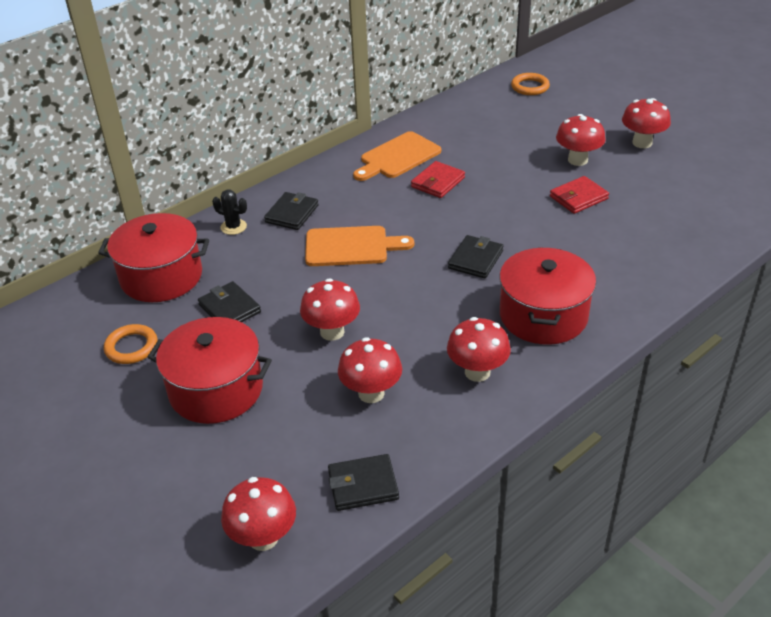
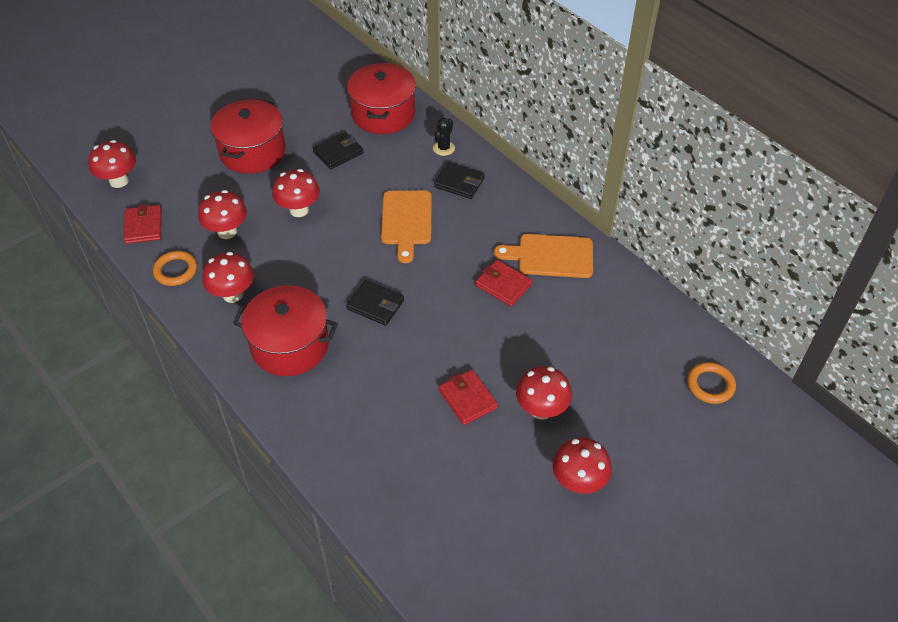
camera: 90 degrees right, 10 degrees up
(131, 347) = (306, 107): orange ring -> orange ring (175, 270)
(363, 485) = (143, 226): black wallet -> red wallet
(398, 157) = (551, 256): orange cutting board -> orange cutting board turned 45 degrees counterclockwise

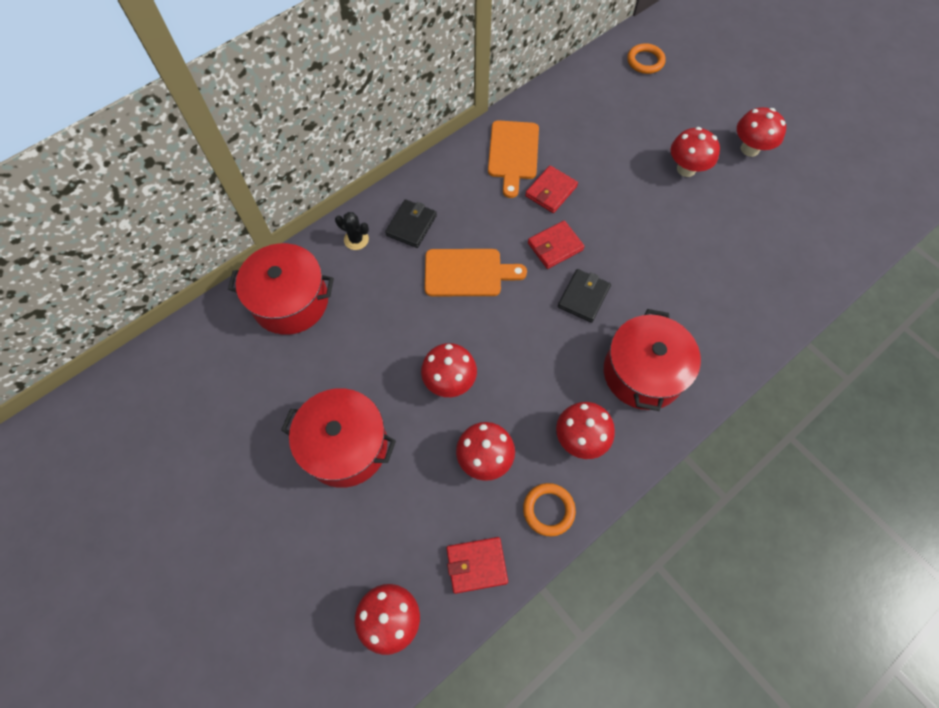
camera: 90 degrees left, 15 degrees up
(338, 153) = (355, 346): black wallet -> none
(467, 399) = (684, 221): red wallet -> red wallet (555, 246)

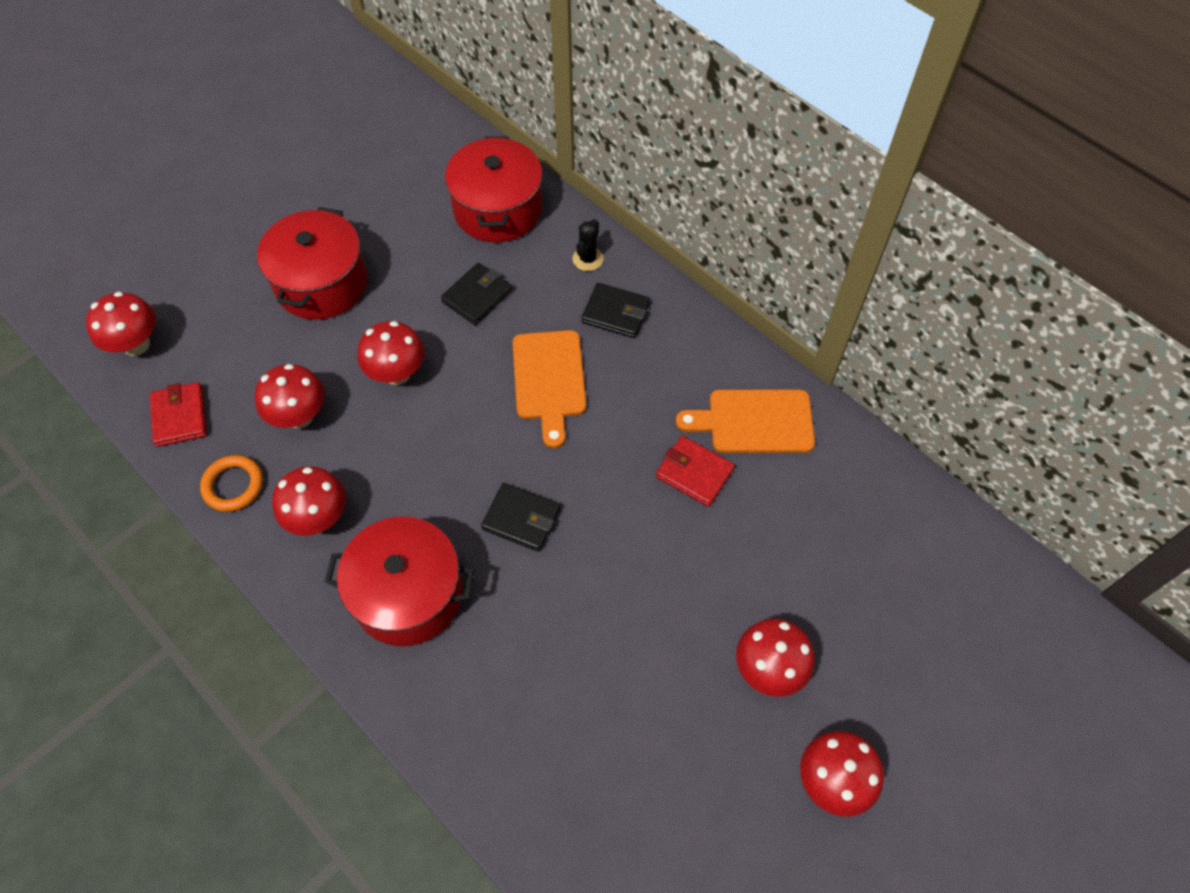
camera: 85 degrees right, 5 degrees down
(380, 320) = (477, 296): none -> black wallet
(555, 246) = (600, 481): red wallet -> none
(645, 61) = (993, 610): orange ring -> none

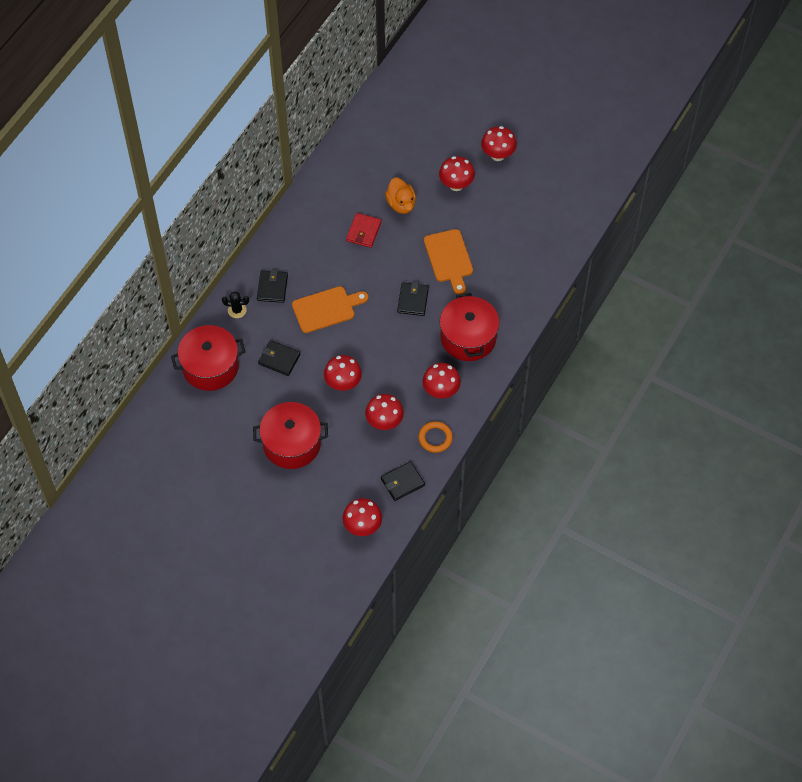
camera: 105 degrees left, 0 degrees up
(180, 416) = (402, 482): red wallet -> black wallet
(742, 552) = (401, 204): none -> orange duck
(754, 421) = (325, 211): orange cutting board -> orange cutting board (449, 258)

